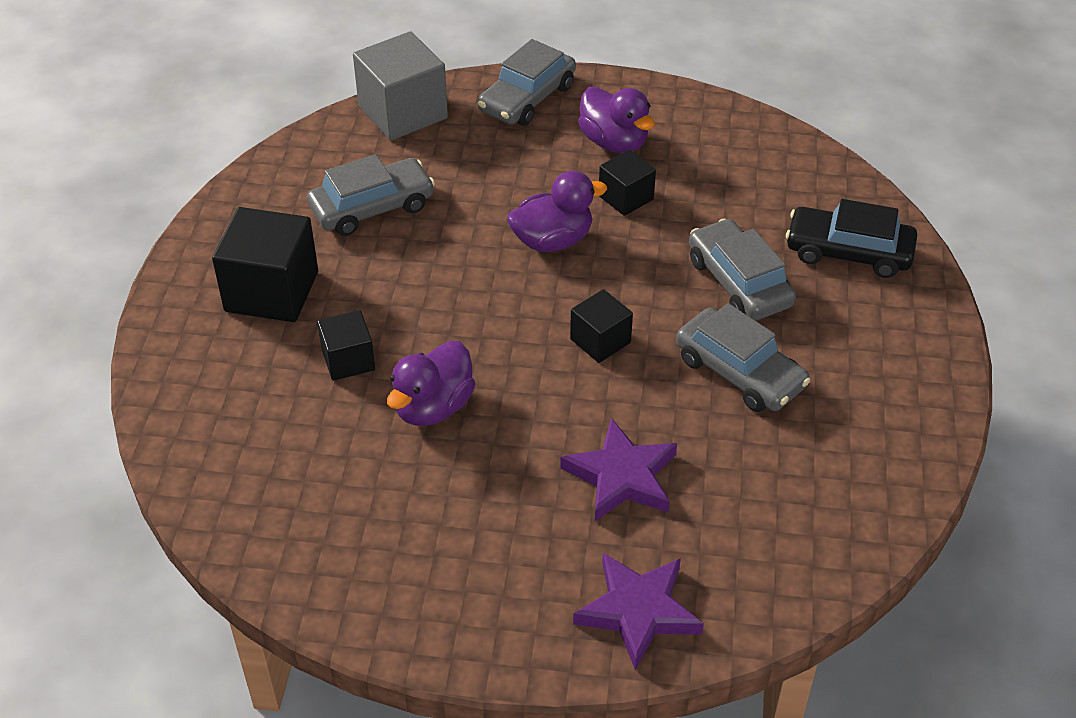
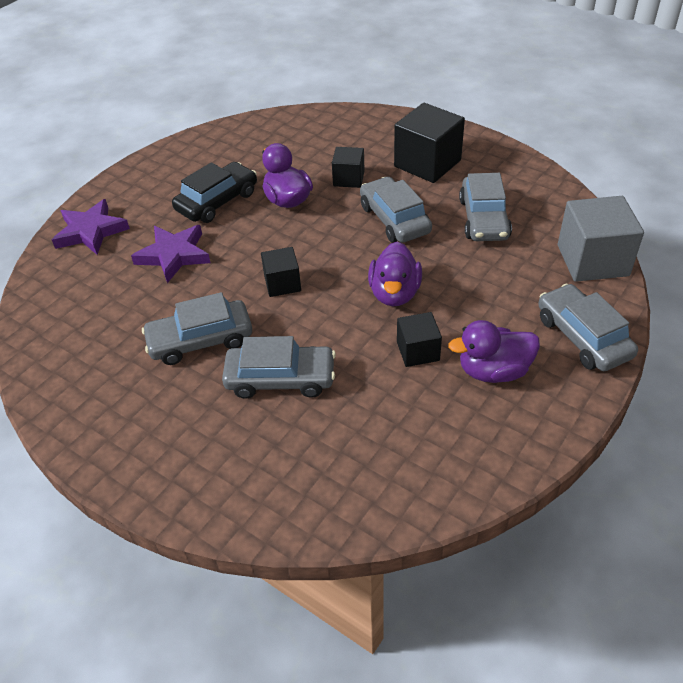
camera: 120 degrees right, 0 degrees up
(417, 284) = (394, 219): none -> grey car
(848, 252) = (260, 469): black car -> black car (217, 201)

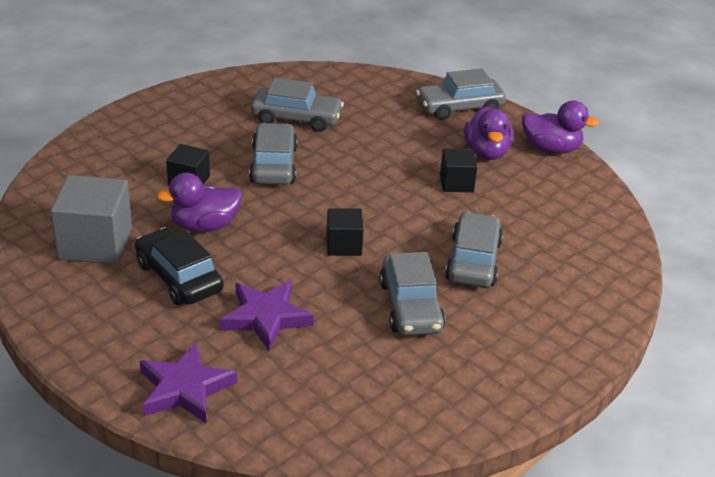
camera: 85 degrees left, 10 degrees down
(394, 219) = (273, 165): grey car -> grey car turned 105 degrees clockwise
(394, 293) = (381, 182): purple duck -> purple duck (551, 149)
(427, 163) = (191, 130): black cube -> none
(592, 260) = (374, 82): grey cube -> grey cube (95, 243)

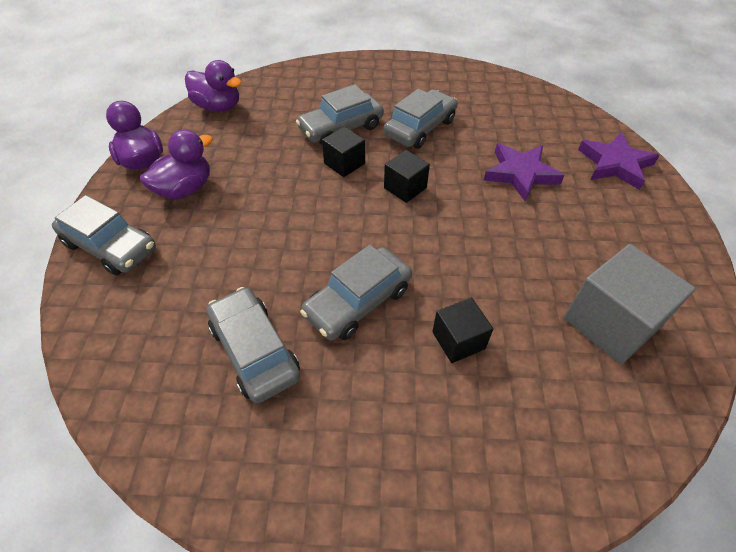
camera: 130 degrees left, 15 degrees up
(179, 277) = (557, 240): black car -> none
(204, 226) = (493, 275): purple duck -> purple duck (218, 107)
(456, 183) = (253, 180): black cube -> black cube (344, 163)

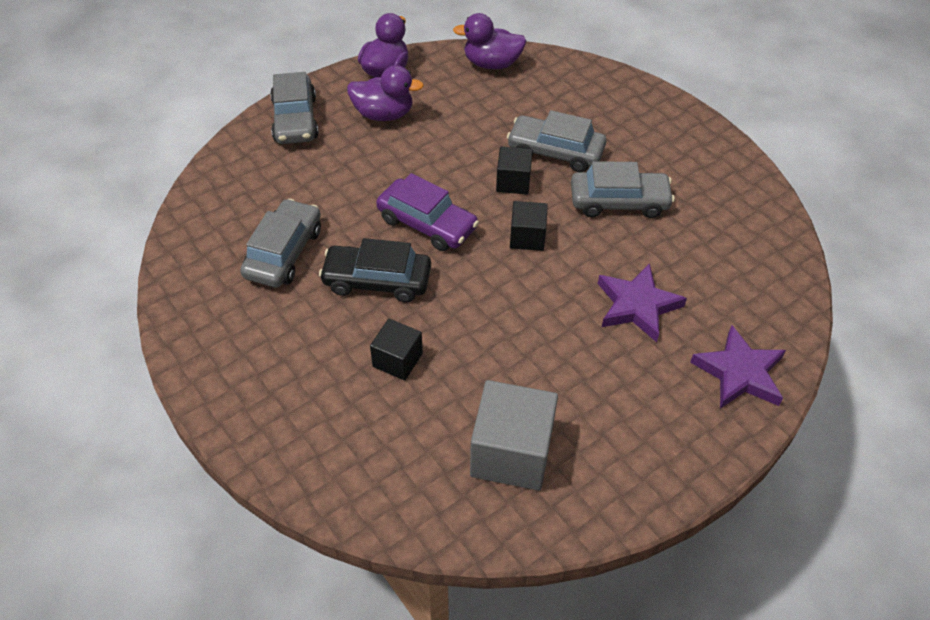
camera: 50 degrees right, 0 degrees up
(218, 107) = (492, 64): purple duck -> purple duck turned 105 degrees clockwise
(331, 233) = (427, 223): none -> purple car
(358, 301) = (377, 280): grey car -> black car

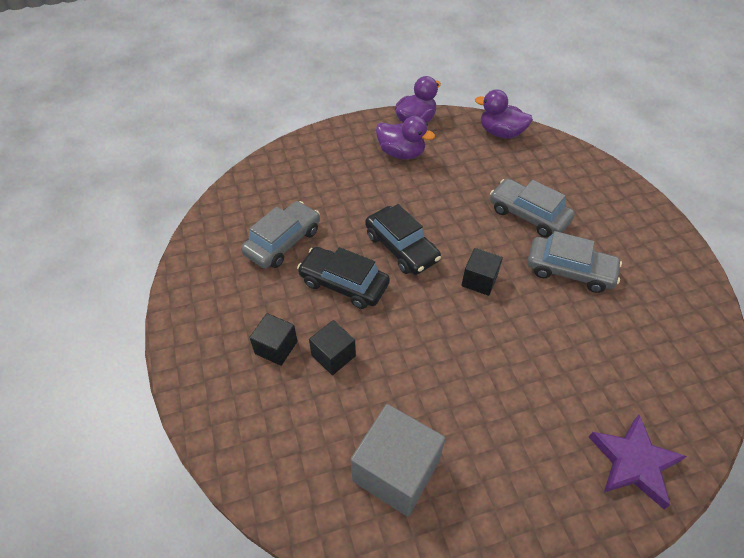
camera: 20 degrees right, 0 degrees up
(295, 119) = (334, 142): grey car -> none
(427, 223) = (401, 247): purple car -> black car
(513, 182) = (484, 231): black cube -> black cube (276, 347)
(637, 305) = (555, 368): purple star -> none

